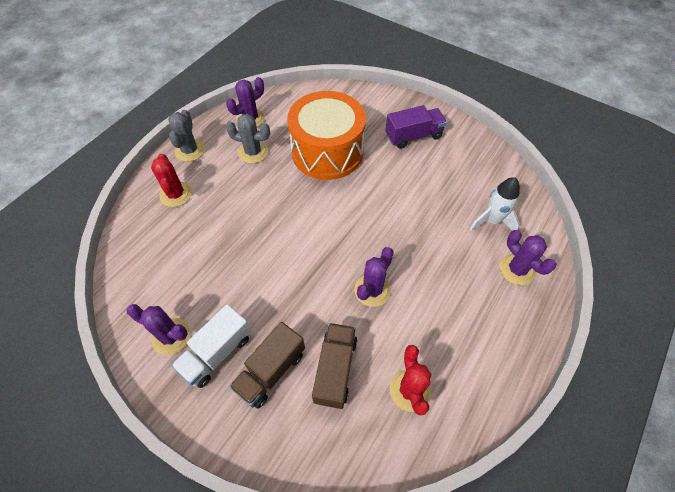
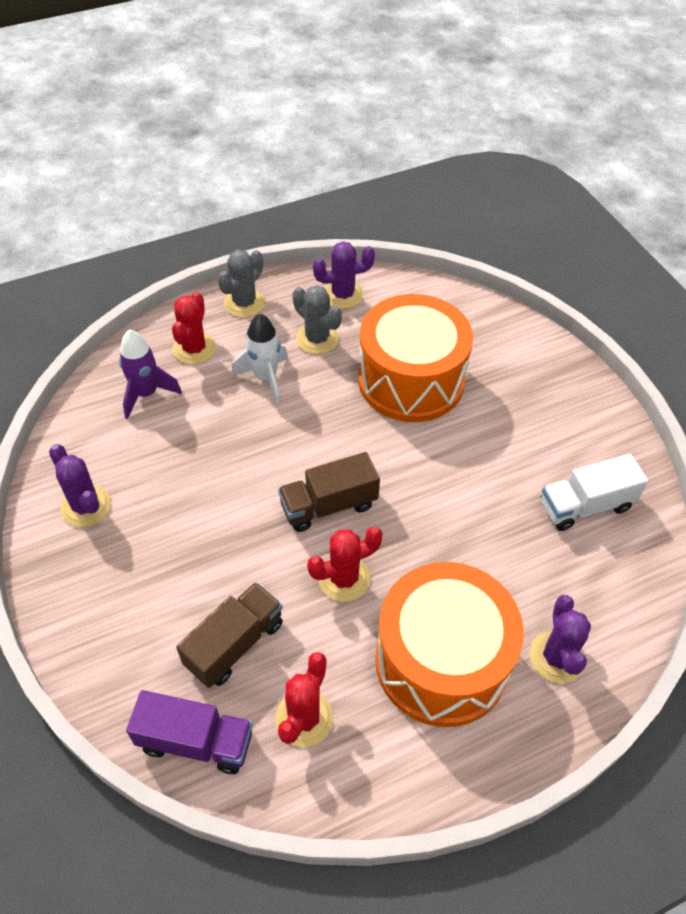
camera: 30 degrees right, 5 degrees down
(162, 239) = (146, 394): none -> purple rocket
(217, 353) = (120, 551): white truck -> white truck (585, 506)
(271, 371) = (163, 604): brown truck -> brown truck (328, 505)
(372, 290) = (344, 578): purple cactus -> red cactus
(413, 136) = (543, 413): purple truck -> purple truck (196, 741)
(460, 307) = (441, 661): none -> orange drum
(492, 221) = (570, 577): white rocket -> white rocket (265, 378)

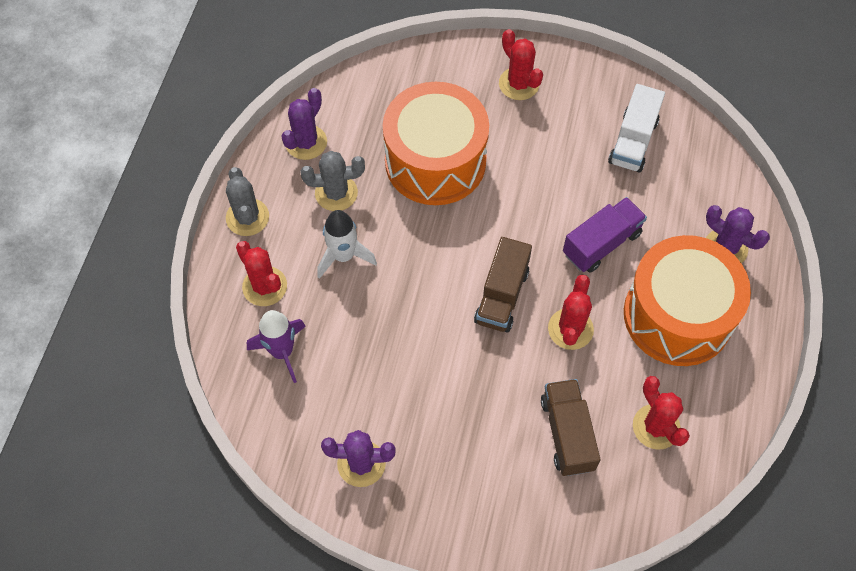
camera: 50 degrees left, 10 degrees up
(196, 741) = (622, 505): purple truck -> purple truck (601, 243)
(546, 388) = (519, 84): none -> red cactus

